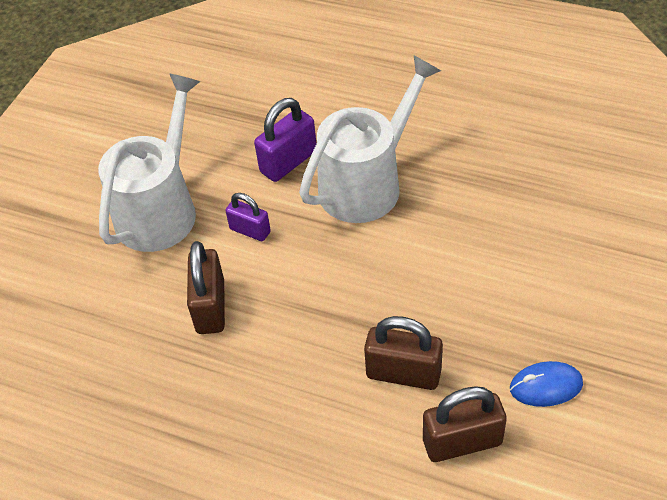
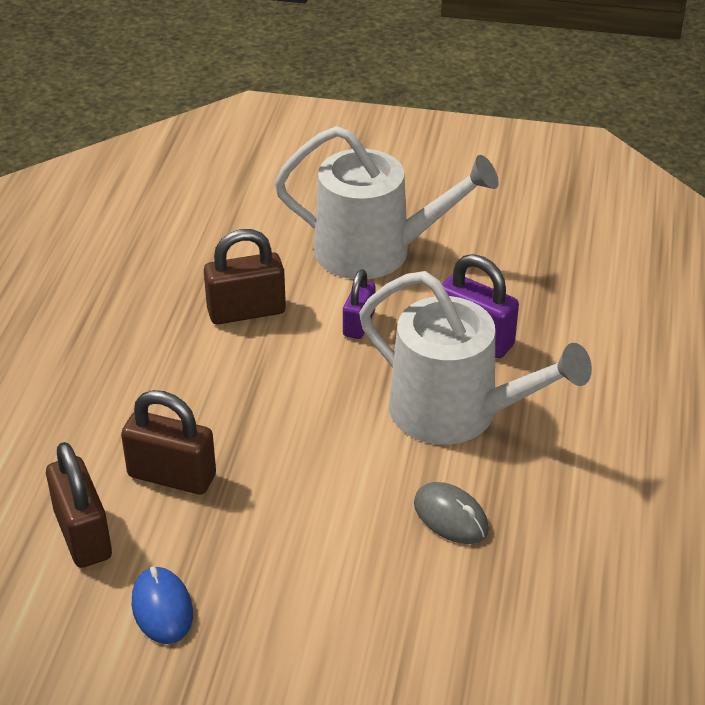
camera: 75 degrees right, 10 degrees down
(403, 373) = (172, 476): brown padlock -> brown padlock turned 75 degrees counterclockwise
(471, 201) = (450, 517): none -> grey mouse

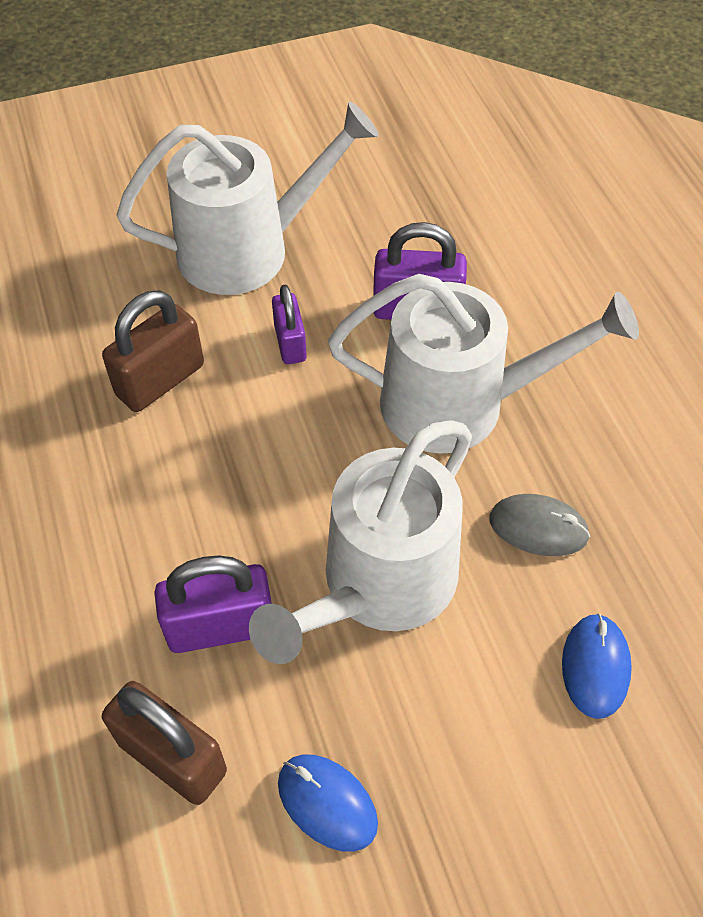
camera: 30 degrees left, 15 degrees up
(172, 476) = (220, 626): brown padlock -> purple padlock
(302, 500) = (380, 584): none -> white watering can
(420, 621) = (595, 667): none -> blue mouse

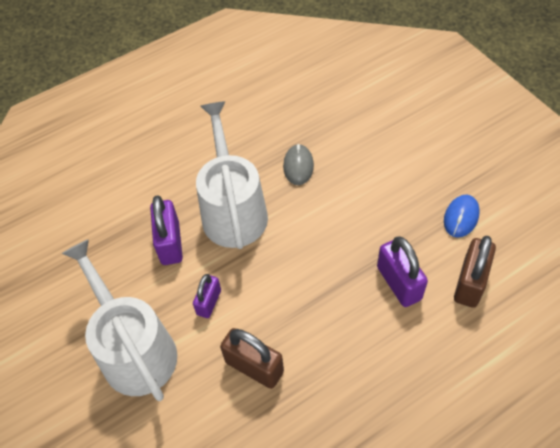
camera: 100 degrees left, 0 degrees up
(290, 343) = (209, 302): purple padlock -> purple padlock turned 45 degrees counterclockwise
(380, 584) = (350, 222): white watering can -> none
(595, 667) = (360, 137): blue mouse -> none

